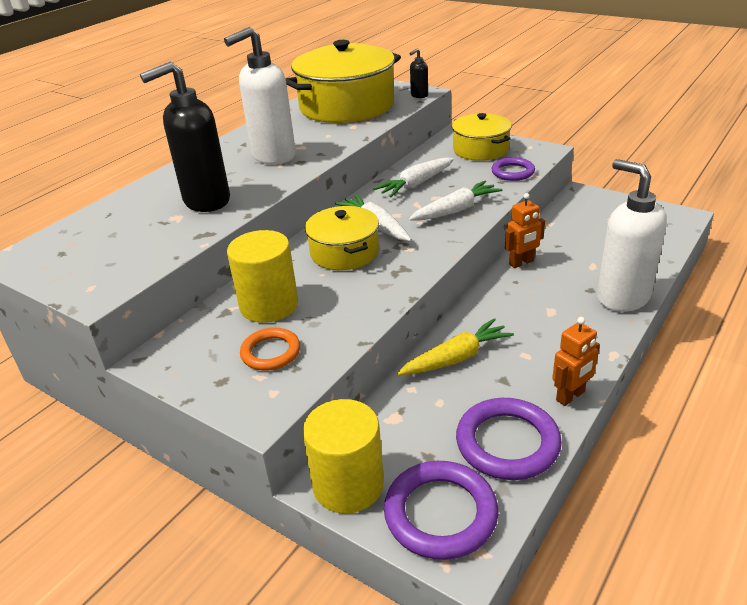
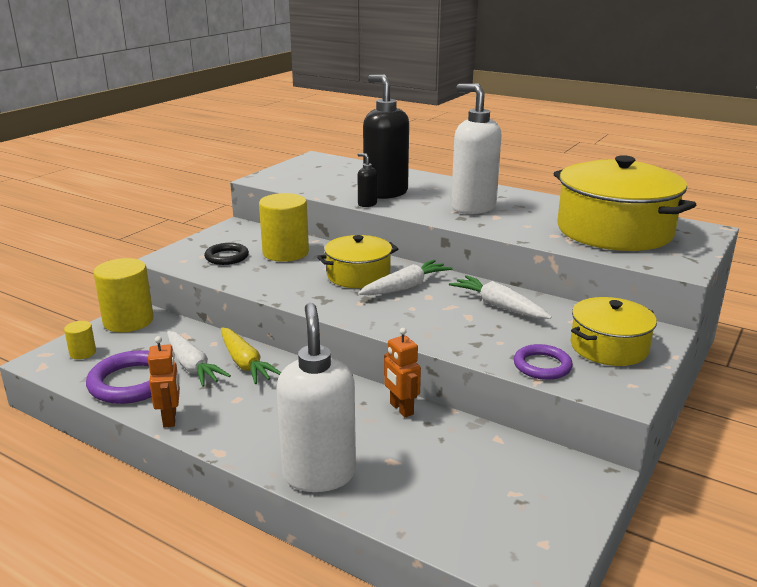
camera: 85 degrees right, 10 degrees down
(271, 352) = (227, 257): orange ring -> black ring
(419, 95) = (667, 266): black soap dispenser -> black soap dispenser (367, 204)
(440, 513) = (83, 353): purple ring -> yellow cylinder
(455, 210) = (437, 326): white carrot -> white carrot (192, 366)
(570, 396) = (170, 418): orange robot -> orange robot turned 150 degrees counterclockwise
(622, 297) = (319, 474): white soap dispenser -> white soap dispenser turned 60 degrees counterclockwise

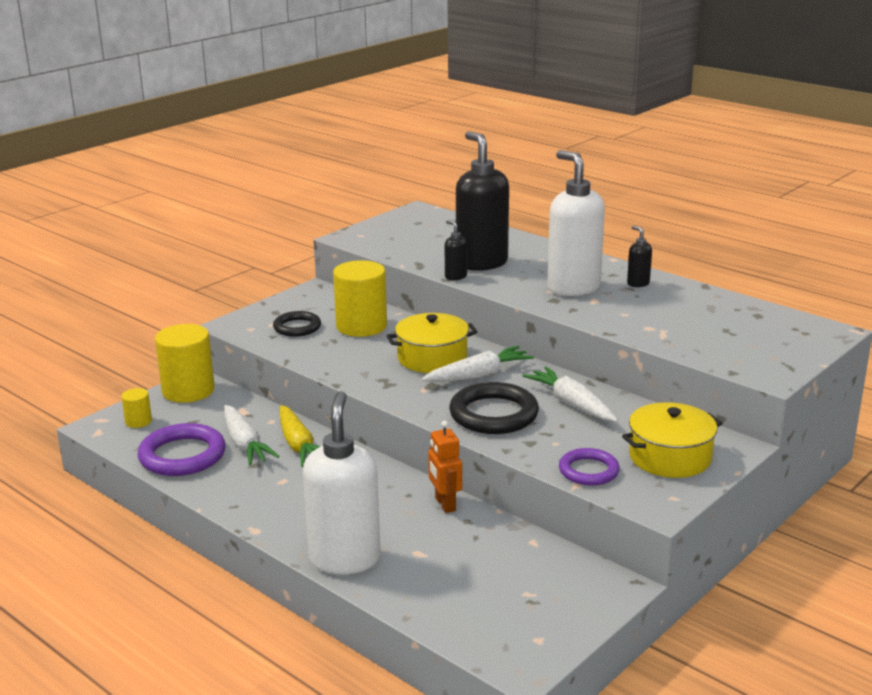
camera: 10 degrees right, 0 degrees up
(170, 418) = (214, 494): orange robot -> none
(432, 320) = (493, 414): none -> black ring
(525, 202) = (638, 283): none -> black soap dispenser
(614, 230) = (721, 326): yellow pot -> none

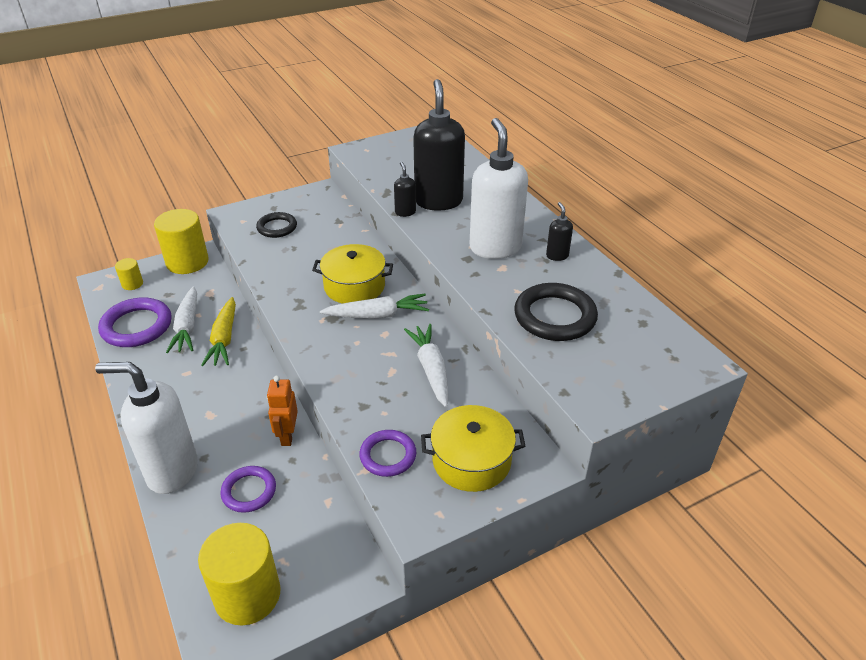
camera: 20 degrees right, 15 degrees up
(345, 558) = (171, 471): white soap dispenser -> white soap dispenser turned 105 degrees counterclockwise
(361, 326) = (325, 238): yellow cylinder -> yellow cylinder (247, 595)
(444, 554) = (249, 491): none -> purple ring
(493, 414) = (357, 364): black ring -> black ring (555, 316)

